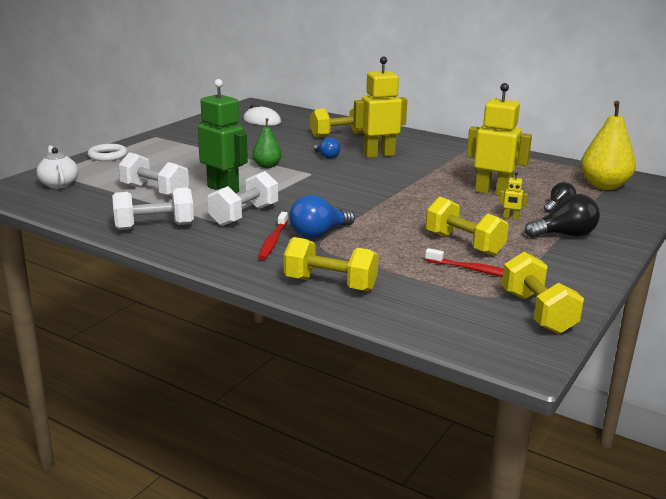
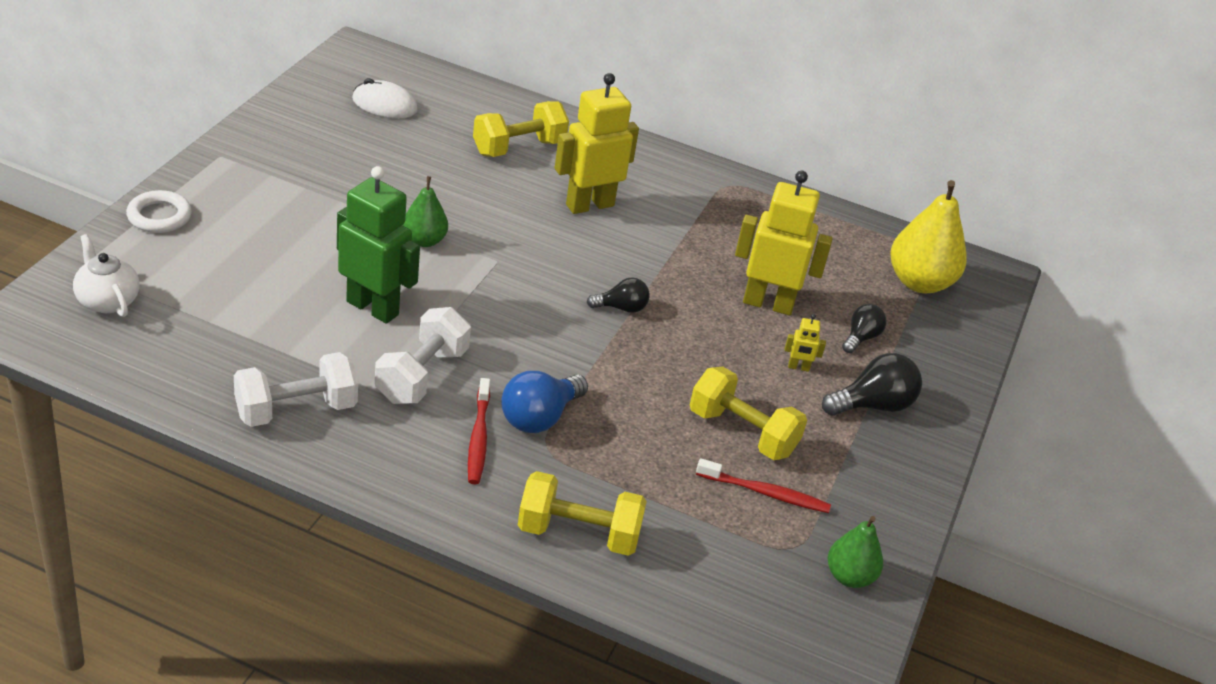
camera: 15 degrees left, 15 degrees up
(154, 191) = (268, 317): white dumbbell -> none
(327, 156) = (511, 211): blue light bulb -> none
(389, 192) = (621, 308): none -> black light bulb
(537, 312) = (849, 577): yellow dumbbell -> green pear

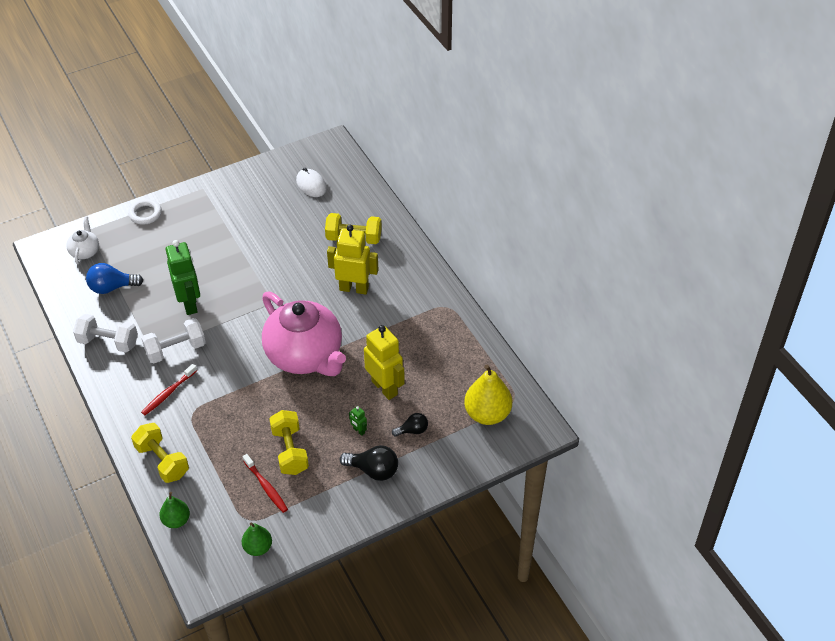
camera: 45 degrees right, 10 degrees up
(424, 241) = (249, 276): green pear -> green pear (176, 520)
(539, 417) = (205, 396): blue light bulb -> blue light bulb (112, 287)
(621, 308) = (305, 356): black light bulb -> pink teapot
(798, 367) = (359, 431): yellow robot -> green robot

